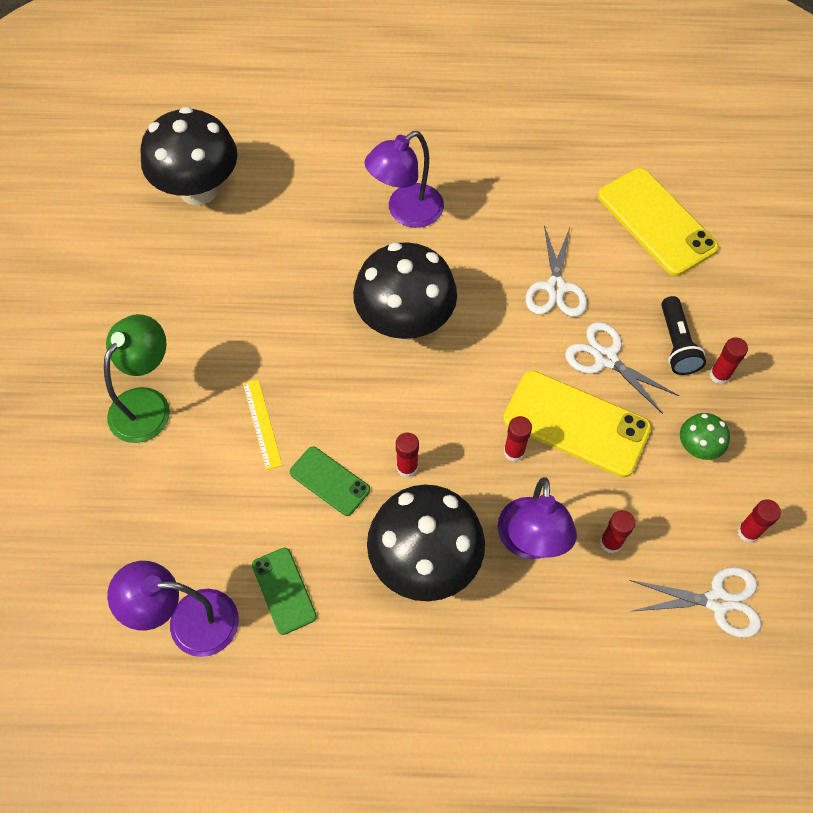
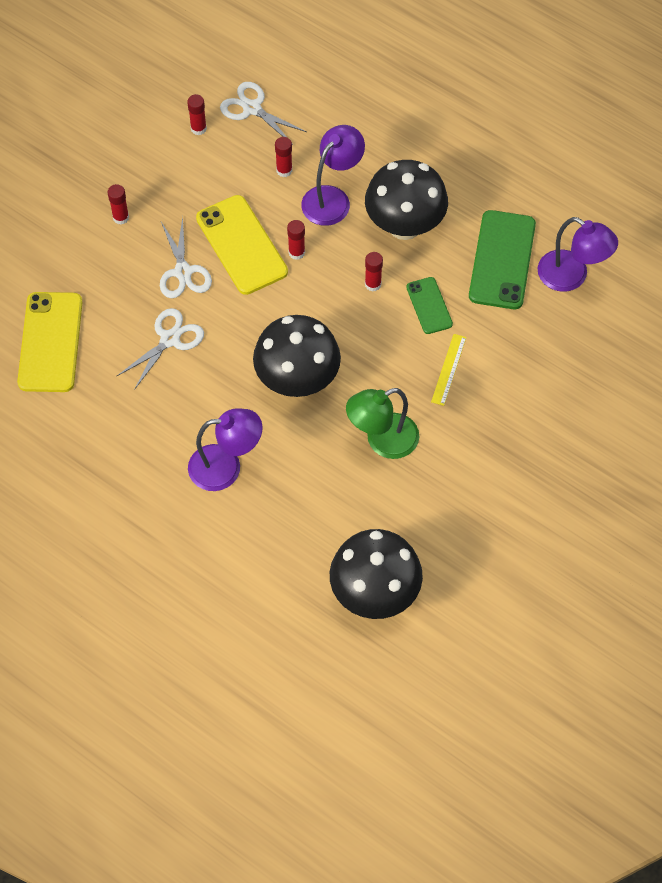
camera: 145 degrees left, 0 degrees up
(147, 404) = (520, 431): green lamp -> green lamp (382, 441)
(284, 590) = (502, 260): green phone -> green phone, size x1.81
(676, 344) = (127, 252): black flashlight -> none
(697, 447) = (180, 187): green mushroom -> none

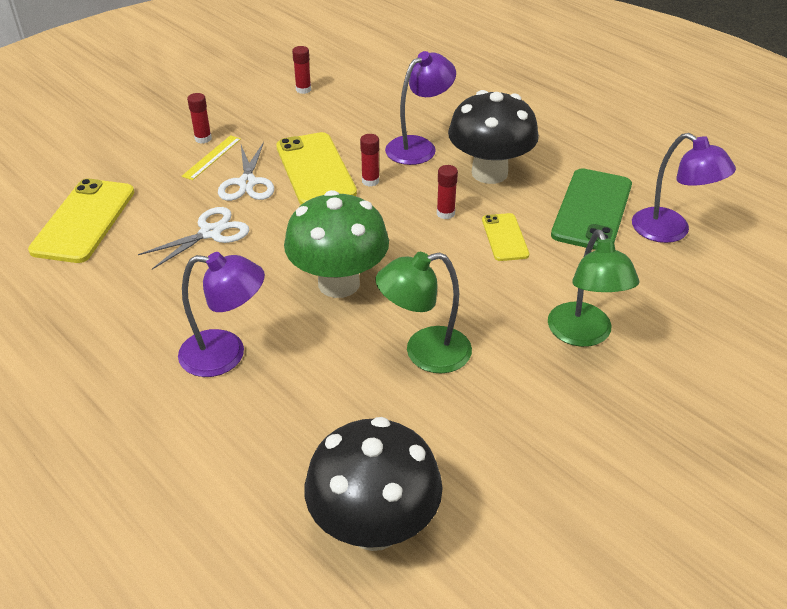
camera: 10 degrees right, 20 degrees down
(252, 108) = (358, 82): white scissors -> none
(284, 170) = (376, 123): red glue stick -> none
(297, 380) = (339, 283): black mushroom -> green mushroom
(429, 306) = (505, 237): green phone -> yellow phone
(449, 369) = (518, 295): yellow ruler -> yellow ruler (212, 157)
(505, 403) = (583, 335): none -> green lamp

